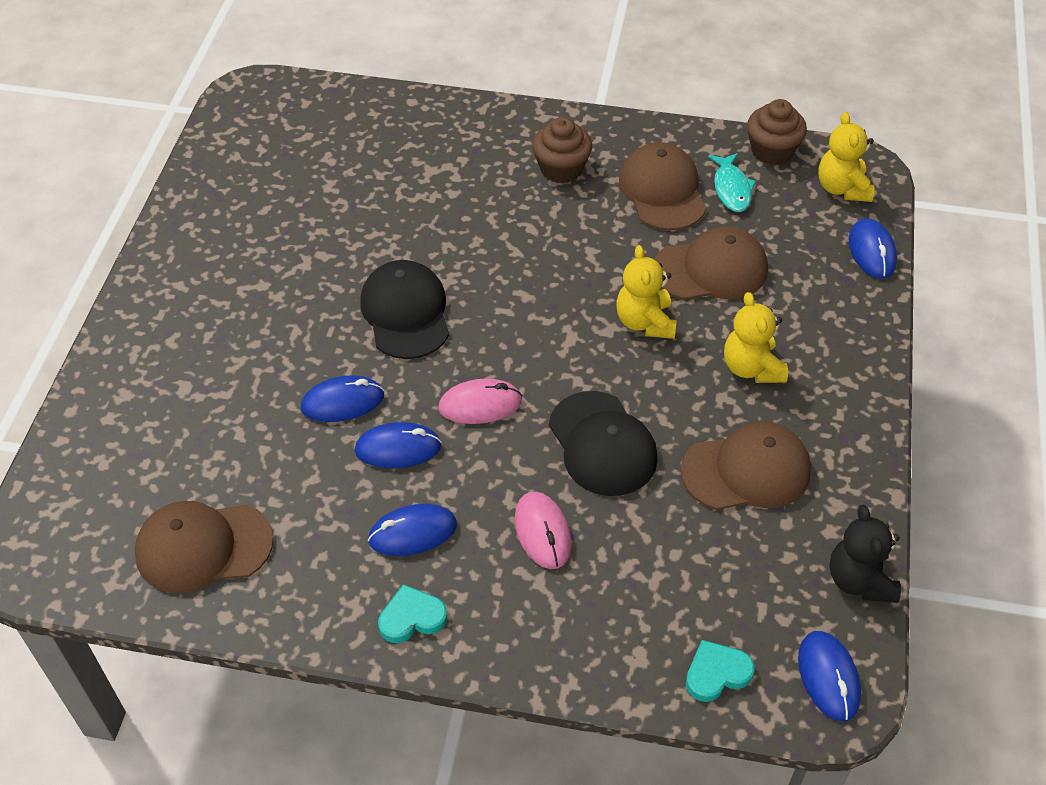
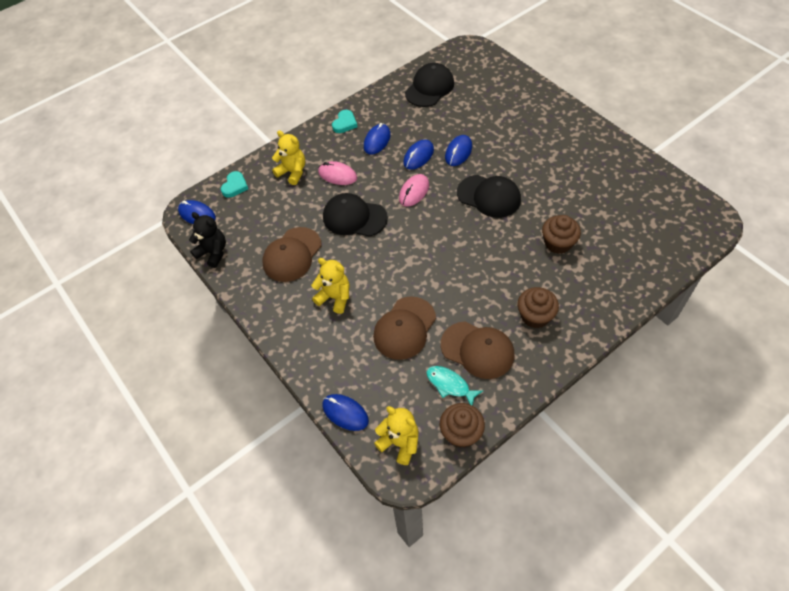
camera: 135 degrees right, 5 degrees up
(203, 547) = (429, 88): brown cap -> black cap
(425, 202) = (558, 243): none -> brown cupcake
(645, 322) = (399, 277): yellow teddy bear -> yellow teddy bear (292, 172)

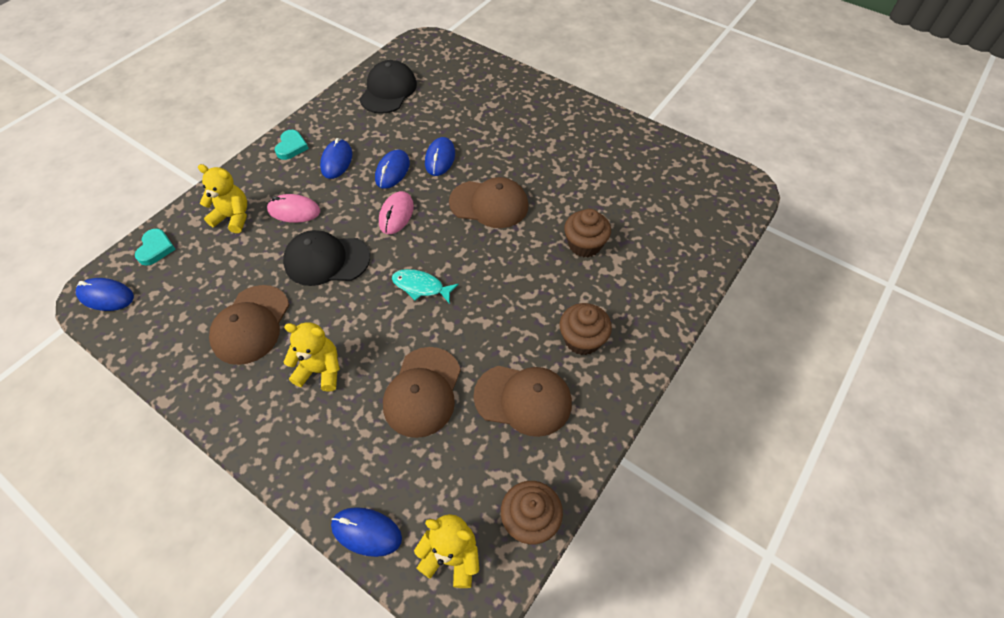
camera: 20 degrees left, 0 degrees up
(213, 253) = (137, 344): black teddy bear -> none
(450, 385) = (499, 455): turquoise fish -> turquoise fish (421, 287)
(489, 196) = (489, 204): black cap -> brown cap

